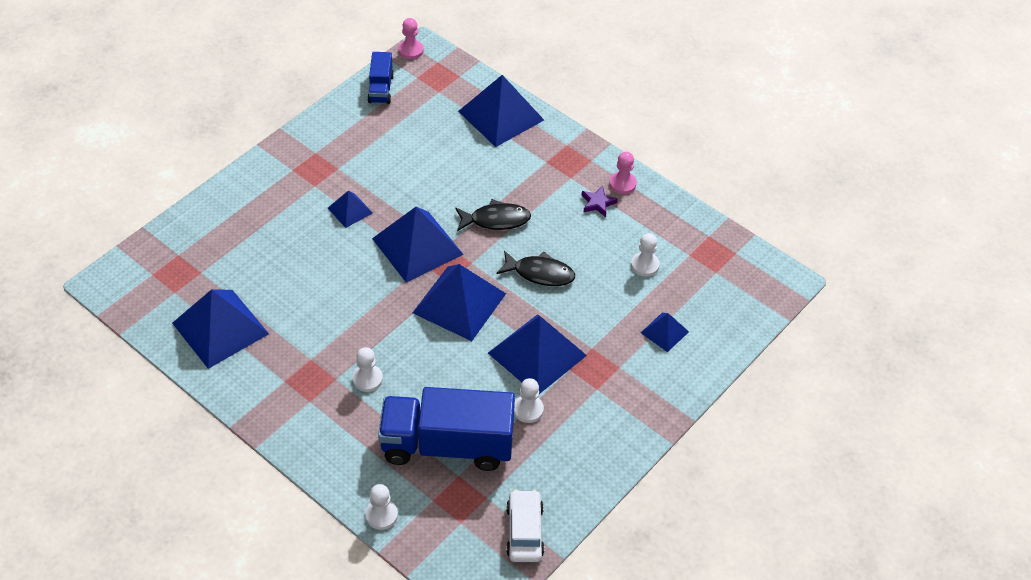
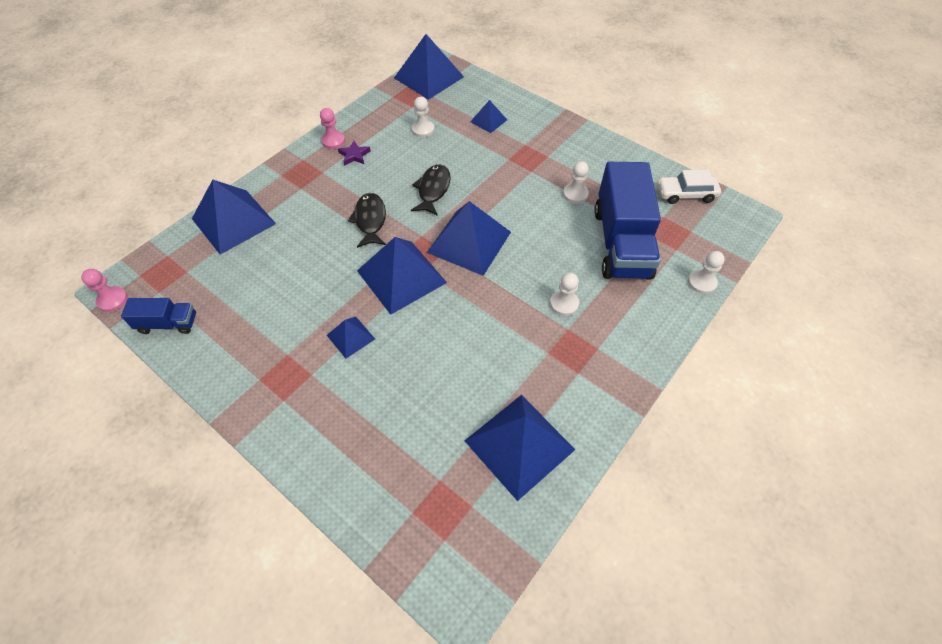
camera: 90 degrees left, 5 degrees up
(537, 354) = (519, 190): blue pyramid -> blue pyramid (428, 77)

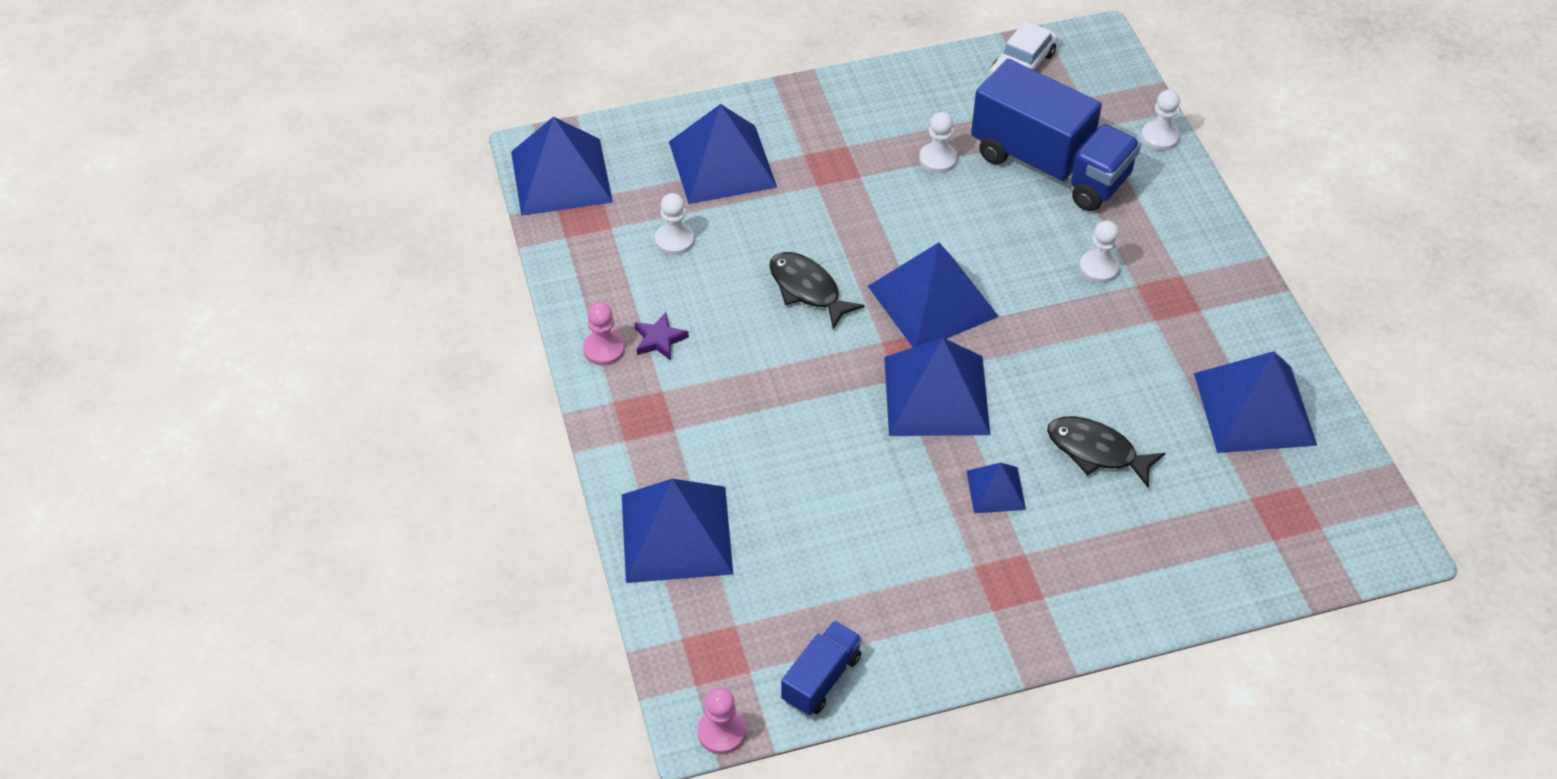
camera: 55 degrees left, 5 degrees down
(370, 220) = (808, 381): black fish -> black fish (1096, 451)
(488, 120) = (722, 164): blue pyramid -> blue pyramid, size x2.00

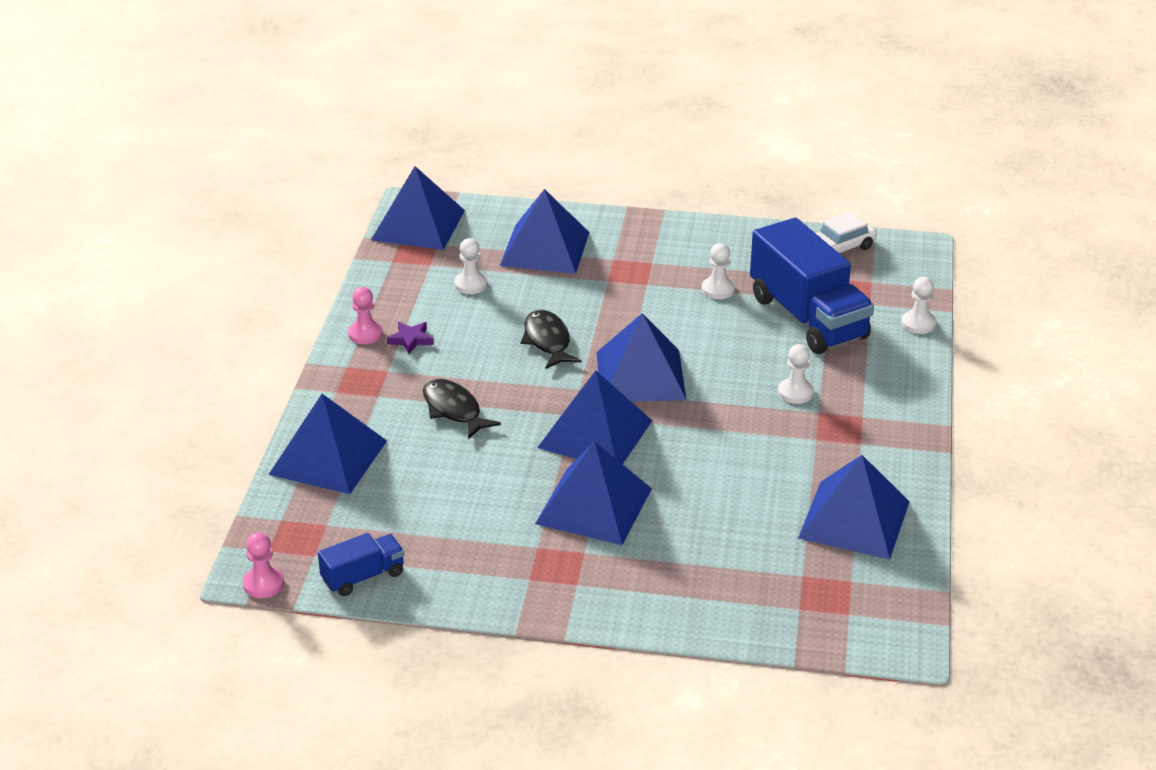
camera: 25 degrees right, 15 degrees down
(996, 490) = (594, 506): blue pyramid -> blue pyramid, size x2.00
(1096, 451) = (696, 507): black fish -> black fish (454, 410)

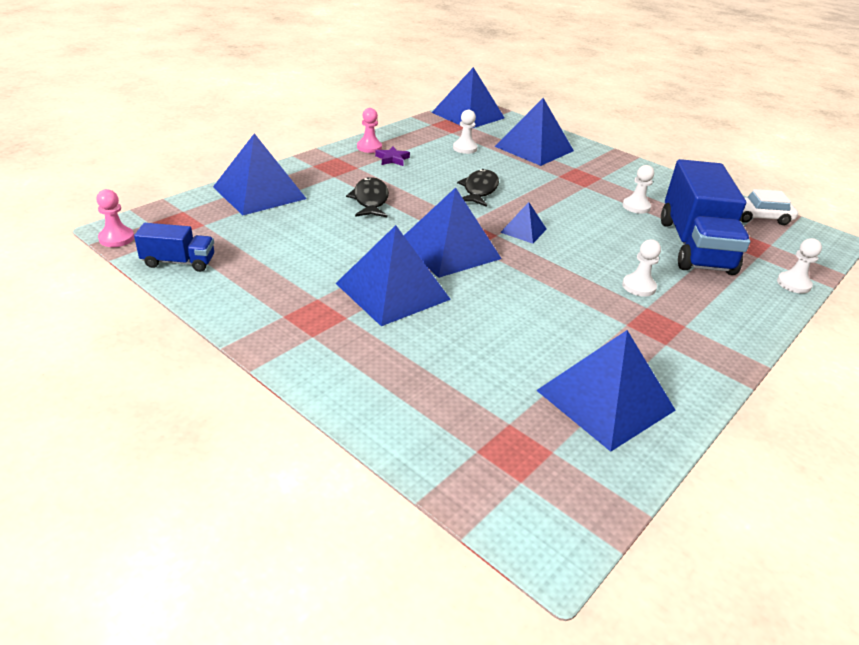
camera: 30 degrees right, 0 degrees up
(640, 375) = (523, 230): blue pyramid -> blue pyramid, size x0.50

